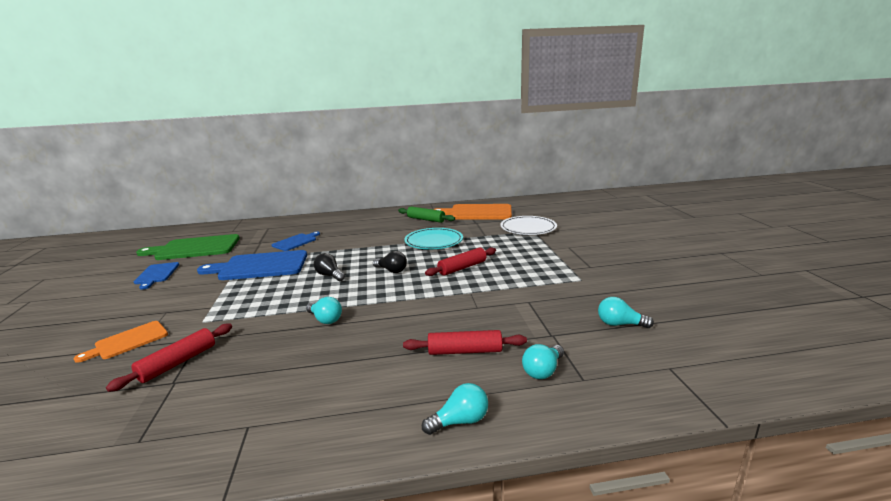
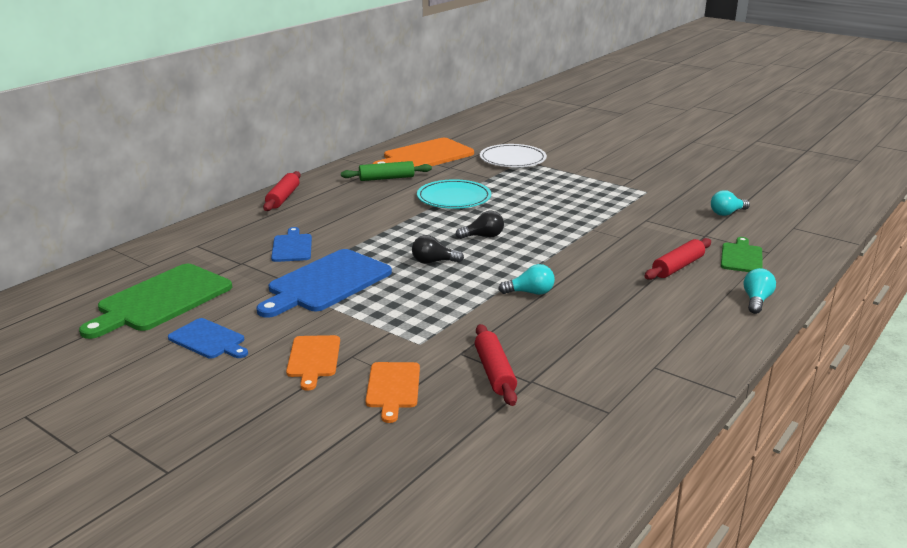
camera: 45 degrees left, 5 degrees up
(153, 304) = (313, 359): none -> orange cutting board
(462, 268) = (539, 212): red rolling pin -> red rolling pin (283, 198)
(543, 371) = (741, 257): turquoise light bulb -> green cutting board

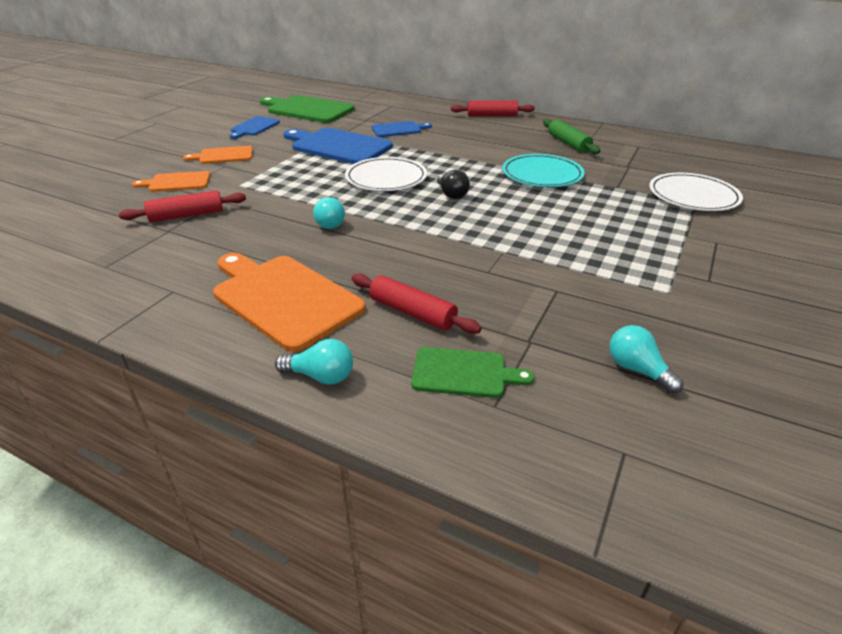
camera: 80 degrees right, 10 degrees up
(425, 156) = (649, 153): orange cutting board -> orange cutting board (284, 298)
(433, 262) = (386, 178): black light bulb -> white plate

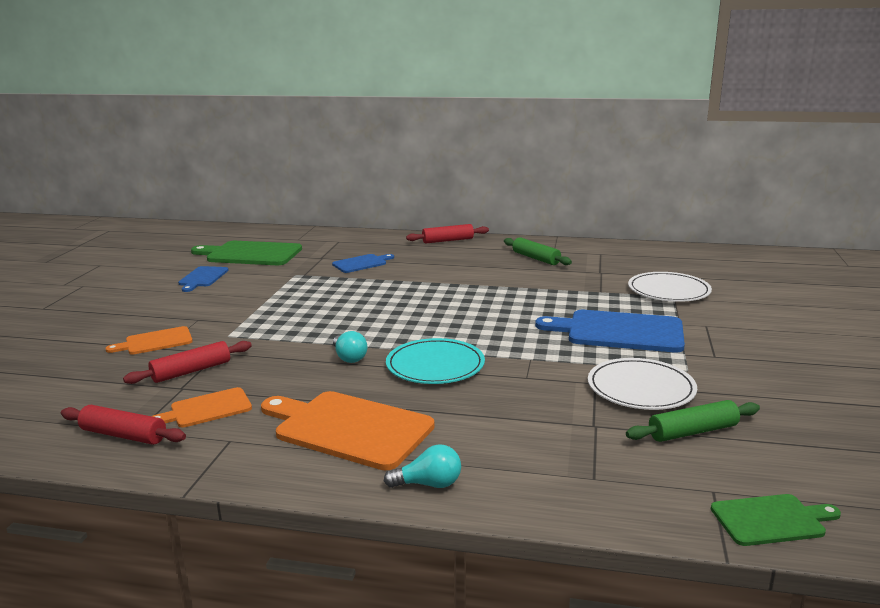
camera: 15 degrees left, 15 degrees down
(223, 155) = (189, 309): orange cutting board -> orange cutting board (207, 409)
(338, 146) = (309, 286): blue cutting board -> blue cutting board (619, 331)
(386, 178) = (379, 310): white plate -> white plate (641, 388)
(412, 313) = (479, 420): red rolling pin -> red rolling pin (123, 435)
(451, 194) = (452, 316): black light bulb -> none
(464, 373) = (553, 459): green cutting board -> green cutting board (771, 520)
(542, 174) = (527, 289): turquoise plate -> turquoise plate (435, 365)
(637, 370) = (692, 431): turquoise light bulb -> green rolling pin

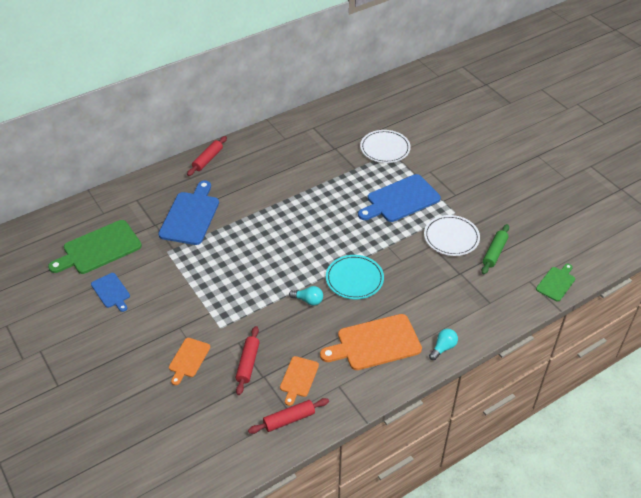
camera: 45 degrees left, 25 degrees up
(361, 263) = (190, 216): blue cutting board -> blue cutting board, size x1.82
(536, 258) = (285, 152): green rolling pin -> none

